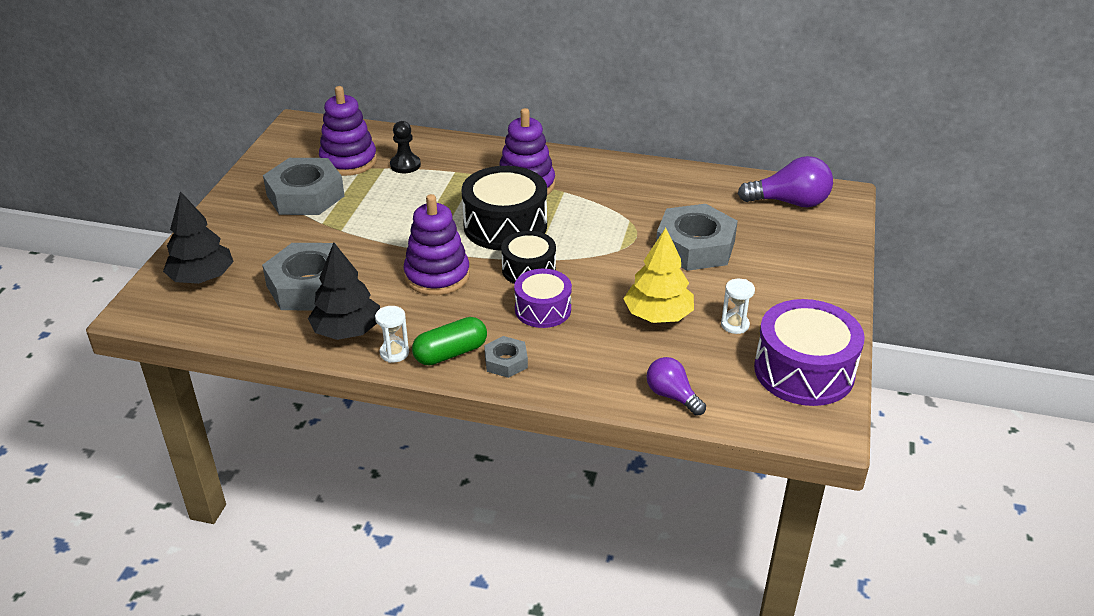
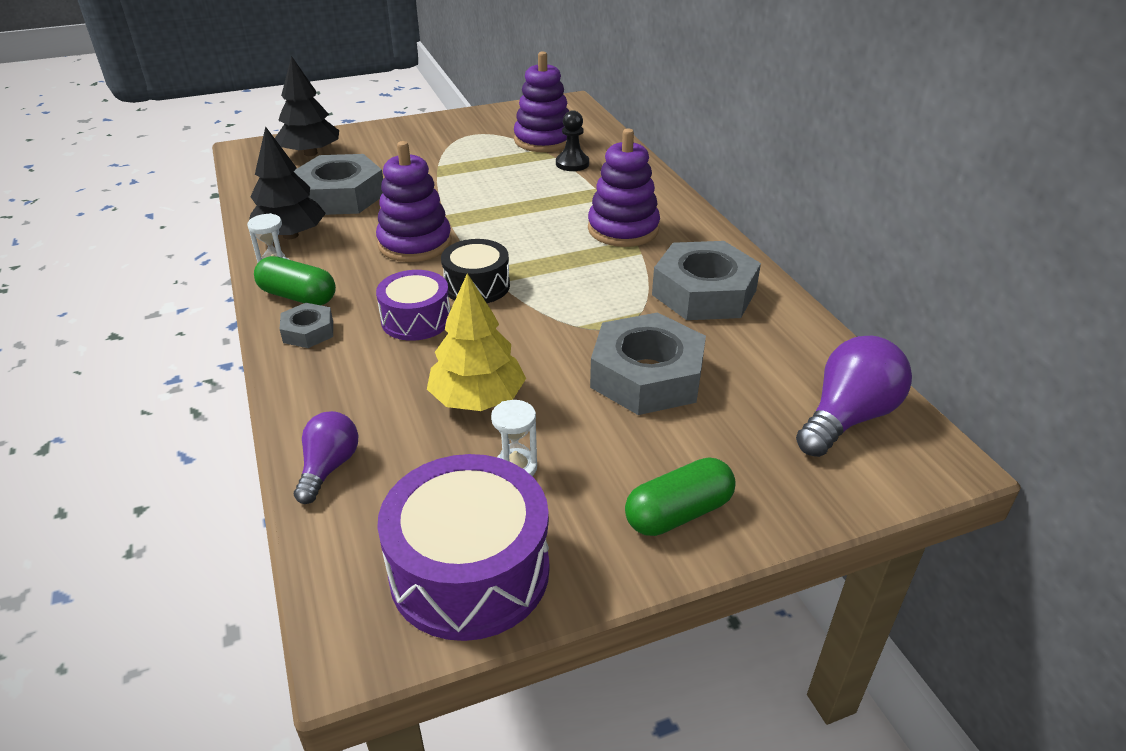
camera: 55 degrees right, 0 degrees up
(305, 195) = (469, 144): grey nut -> grey nut (704, 292)
(505, 226) = (537, 245): black drum -> none
(790, 202) = (847, 417): purple light bulb -> purple light bulb turned 105 degrees counterclockwise
(815, 286) = (678, 513): none -> green capsule

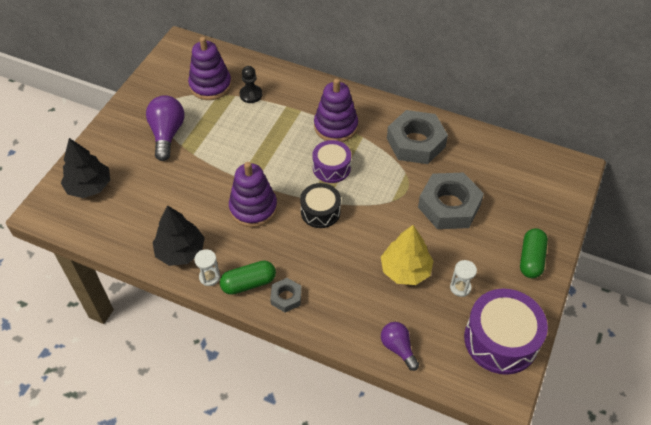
camera: 45 degrees left, 15 degrees up
(340, 196) = (162, 205): grey nut -> none
(416, 319) = (322, 252): purple drum -> purple drum (331, 168)
(847, 417) = (533, 171): purple light bulb -> purple light bulb (167, 134)

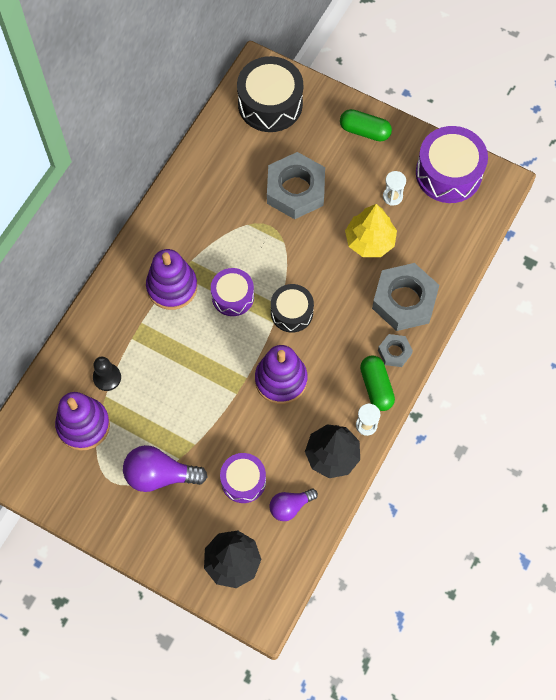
camera: 85 degrees left, 15 degrees up
(159, 188) = (243, 481): none -> purple drum
(398, 348) = (453, 258): purple light bulb -> purple light bulb (290, 506)
(415, 142) = (206, 208): grey nut -> grey nut (404, 301)
(538, 180) = (270, 104): none -> black drum

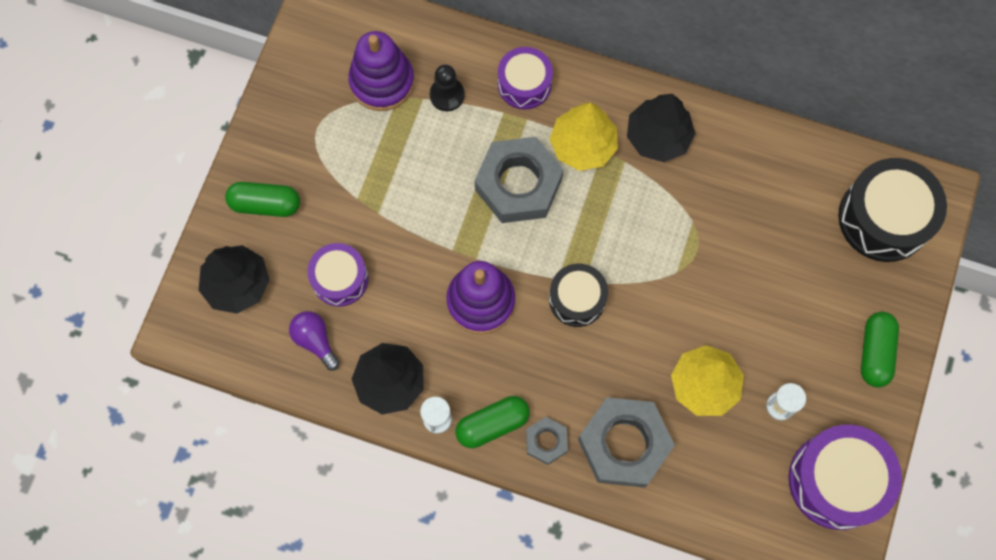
camera: 80 degrees right, 5 degrees up
(160, 475) = (333, 180): purple light bulb -> none
(169, 531) = (265, 204): none -> green capsule
(172, 287) = (583, 145): purple stacking toy -> yellow tree
(177, 234) = (658, 137): none -> black tree
(233, 296) = (584, 221): purple drum -> purple drum (524, 84)
(295, 190) = (758, 274): grey nut -> grey nut (518, 184)

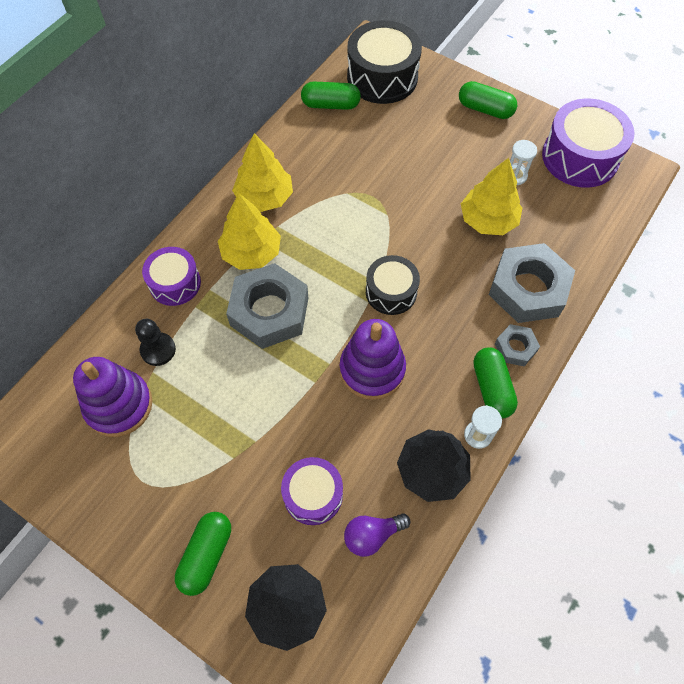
camera: 75 degrees left, 10 degrees down
(658, 137) = (264, 197): black tree -> yellow tree
(817, 170) = (331, 105): none -> green capsule

